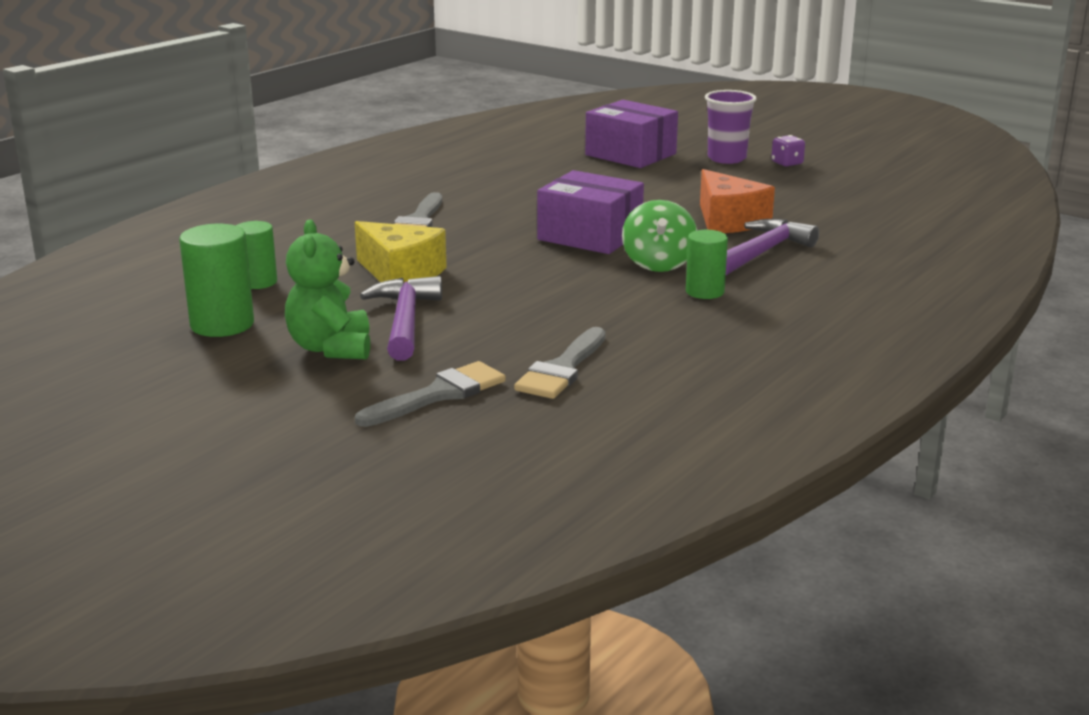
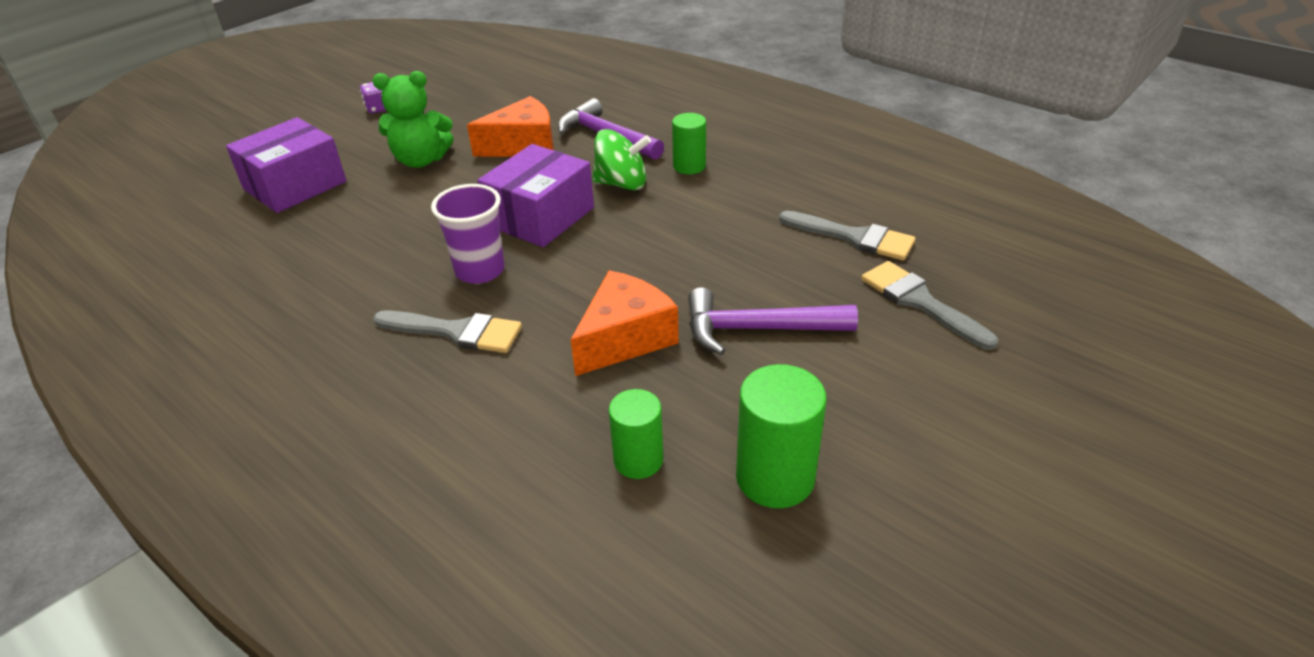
camera: 85 degrees left, 15 degrees up
(331, 348) = (831, 378): green teddy bear -> green teddy bear (421, 160)
(400, 273) = (625, 338): yellow cheese -> orange cheese
(726, 158) = (345, 135): purple cup -> purple cup (480, 271)

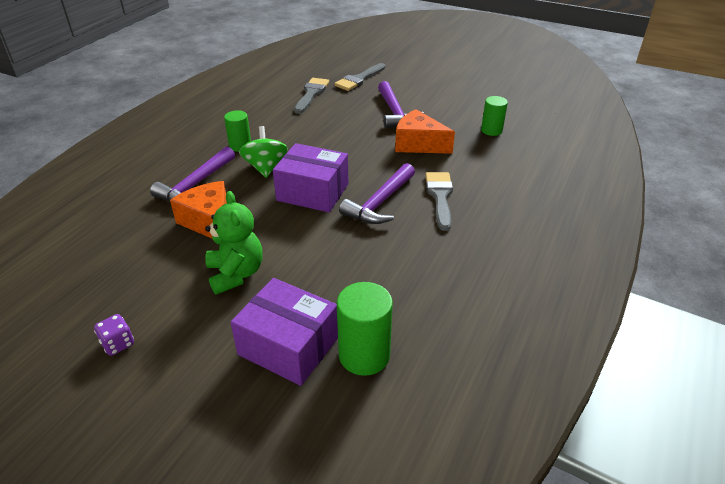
camera: 105 degrees left, 0 degrees up
(480, 271) = (380, 202): purple cup -> purple hammer
(775, 478) = (480, 103): green cylinder -> green cylinder (364, 355)

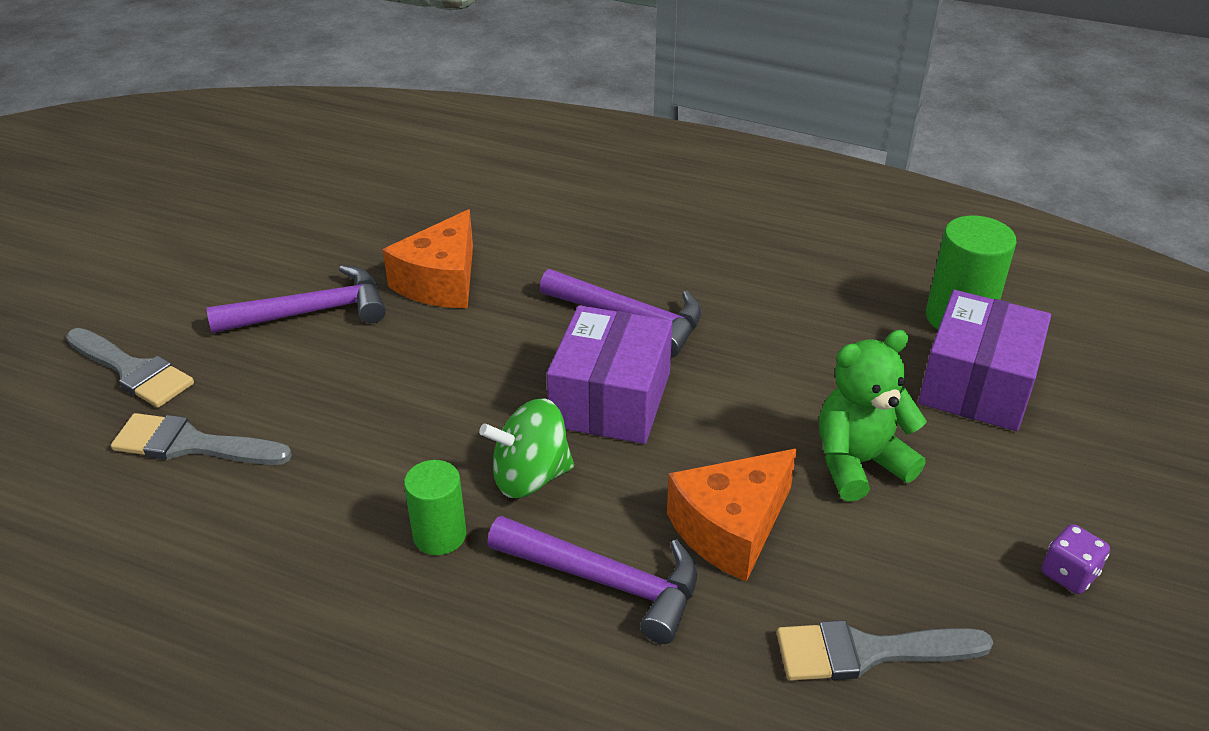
camera: 95 degrees left, 0 degrees up
(440, 197) = (604, 259): grey brush -> grey brush (867, 652)
(491, 130) = (397, 205): green cylinder -> none

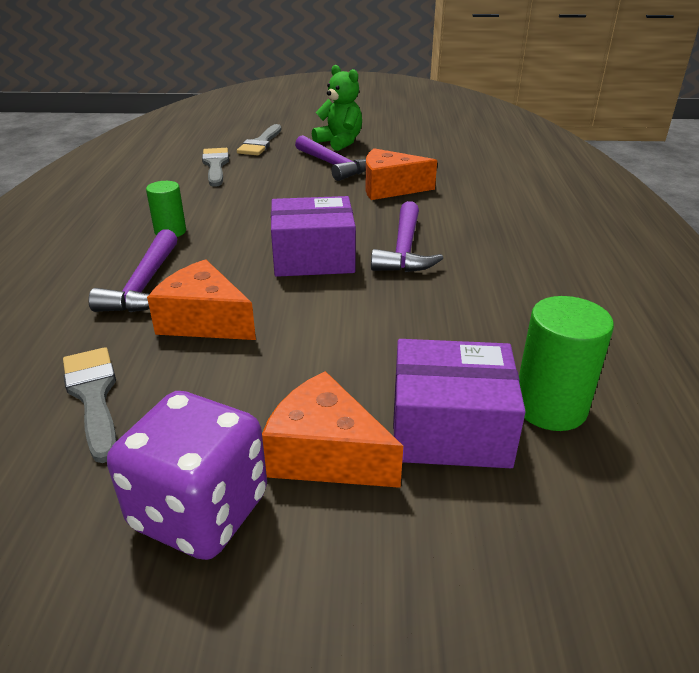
camera: 70 degrees right, 5 degrees down
(530, 477) = (227, 246): green spinning top -> none
(859, 463) = (298, 369): green teddy bear -> green teddy bear (340, 142)
(1001, 472) = (326, 454): none -> orange cheese
(1068, 574) = (200, 511): purple dice -> purple dice, size x2.34

